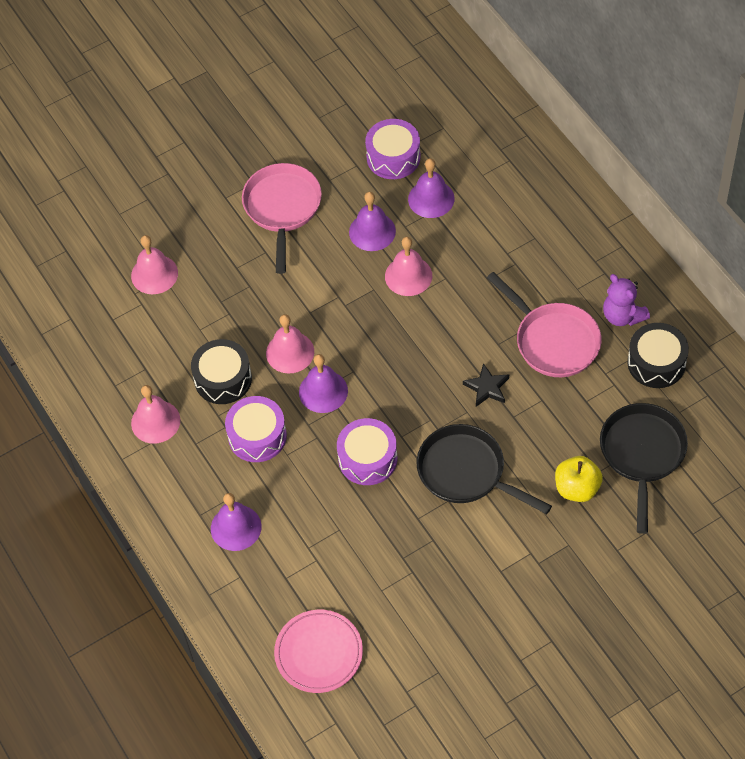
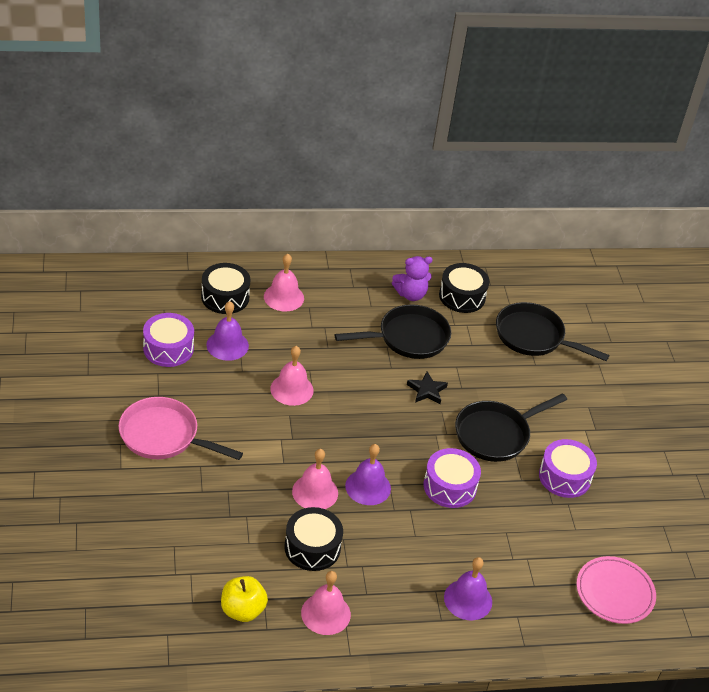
camera: 75 degrees left, 15 degrees down
(154, 274) = (165, 551): pink bell -> pink bell (284, 297)
(257, 436) = (385, 548): purple drum -> purple drum (564, 477)
(372, 231) = (232, 392): purple bell -> none
(496, 165) = (225, 297): none -> black drum
(553, 341) = (408, 338): pink pan -> black pan
(577, 488) = (543, 381): yellow apple -> yellow apple (242, 610)

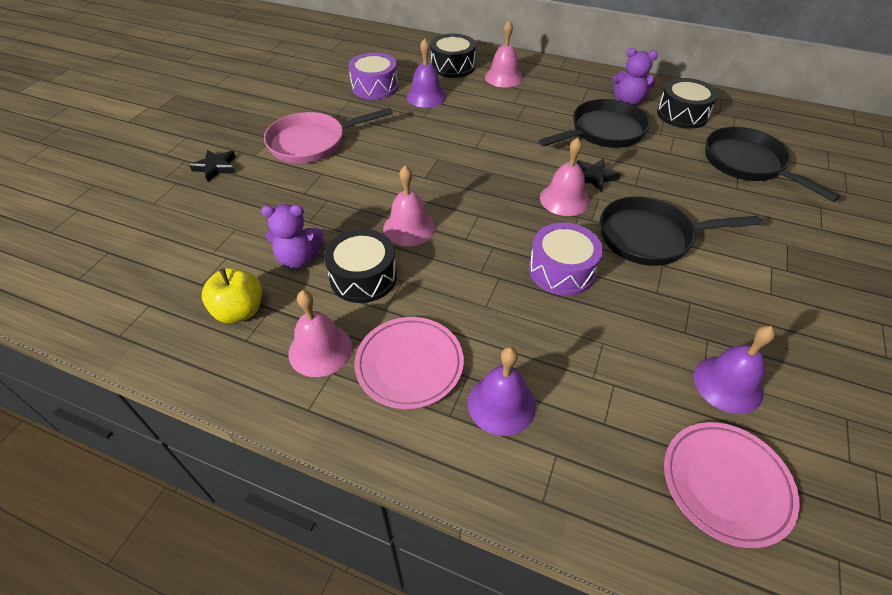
camera: 35 degrees right, 5 degrees up
(98, 494) = (216, 167): none -> black star
(164, 436) = (312, 143): pink pan -> pink pan turned 75 degrees counterclockwise
(250, 551) = (299, 258): none -> purple teddy bear
(292, 389) = (456, 140): pink bell -> pink bell (564, 199)
(368, 487) = (468, 241): purple bell -> purple bell (728, 384)
(393, 598) = (409, 364): none -> pink plate
(408, 338) = (603, 132): black pan -> black pan turned 45 degrees counterclockwise
(564, 477) = (718, 307): purple drum -> none

